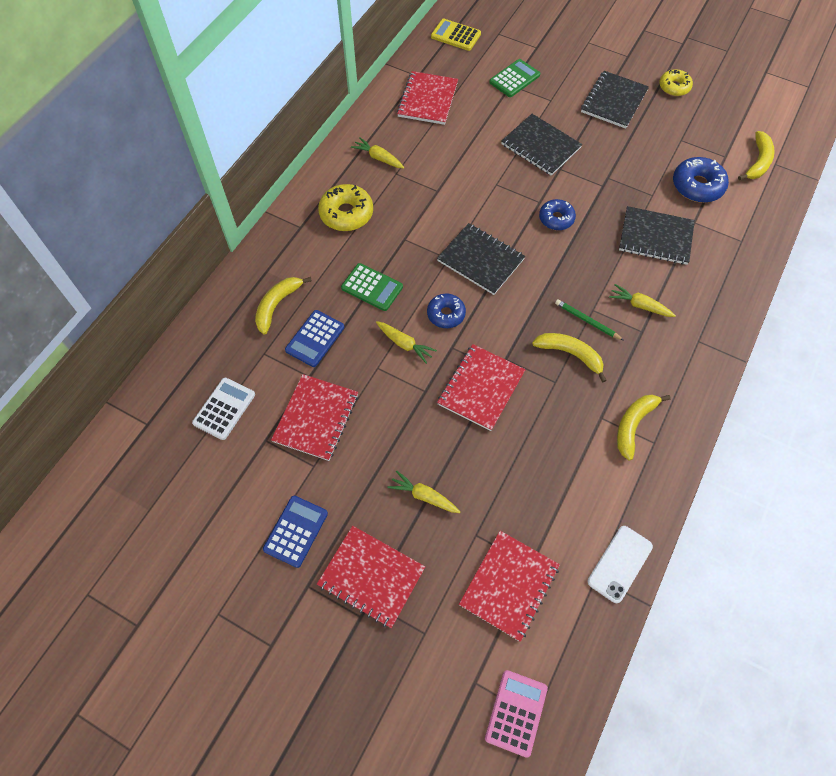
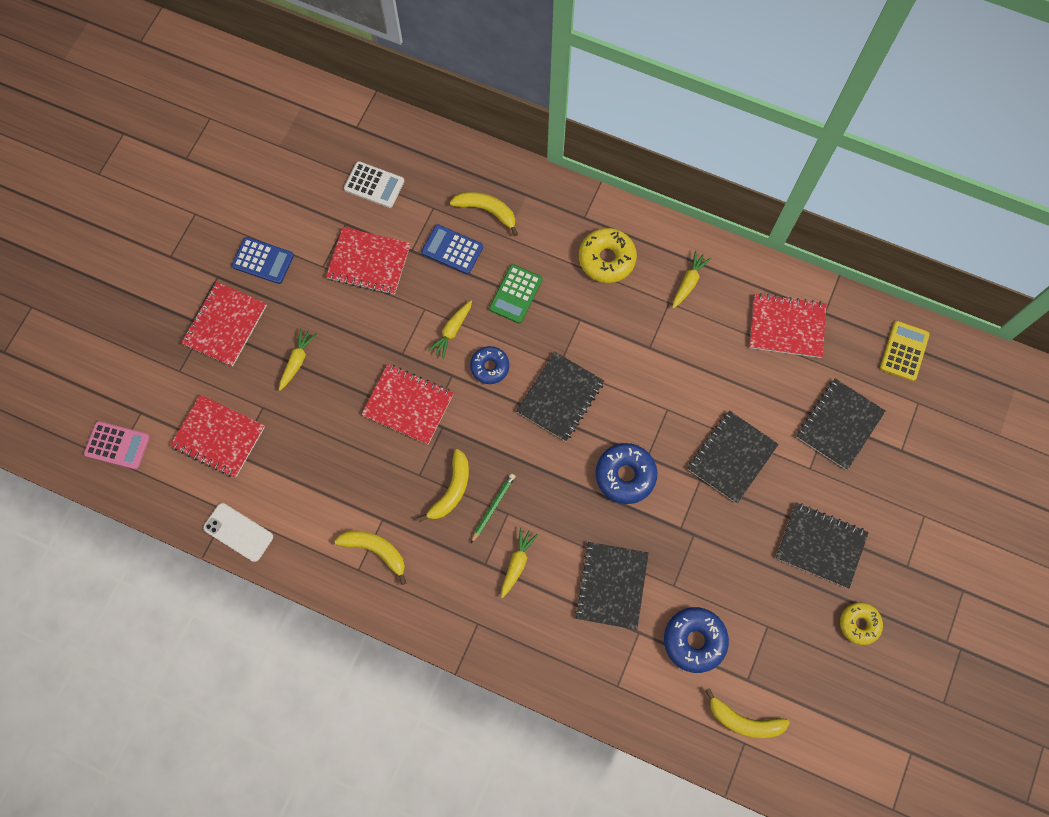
camera: 85 degrees right, 10 degrees up
(514, 79) = (839, 424): green calculator -> black notebook
(556, 219) = (625, 475): blue donut -> blue donut, size x1.52

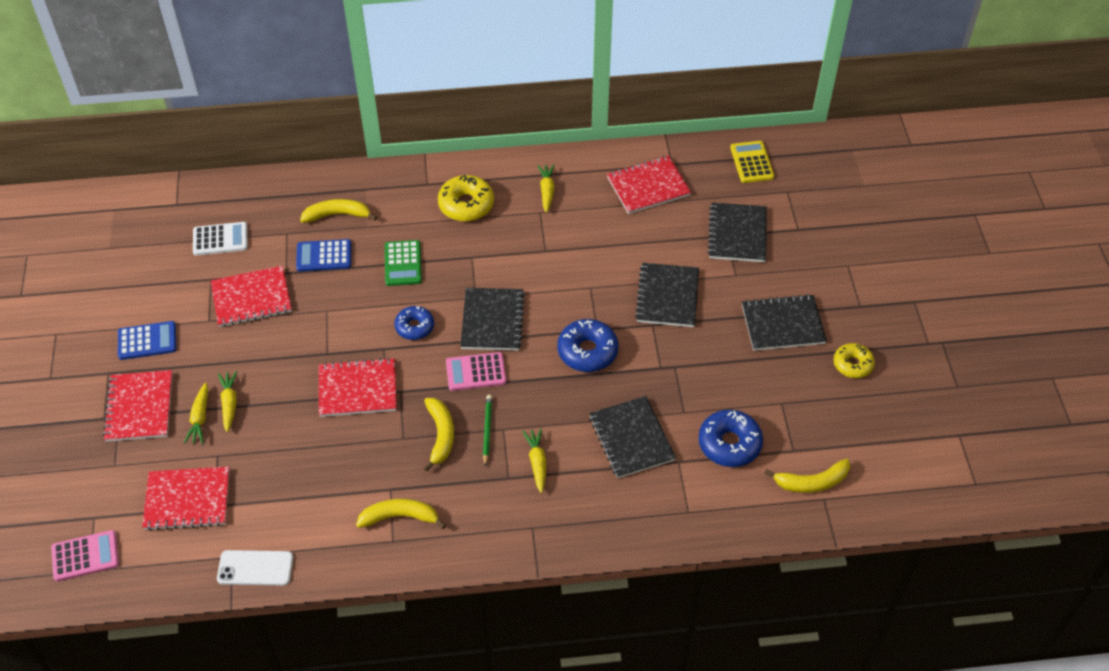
camera: 30 degrees left, 20 degrees down
(452, 331) = (362, 315): yellow carrot -> yellow carrot (200, 418)
(516, 442) = (476, 372): none -> pink calculator

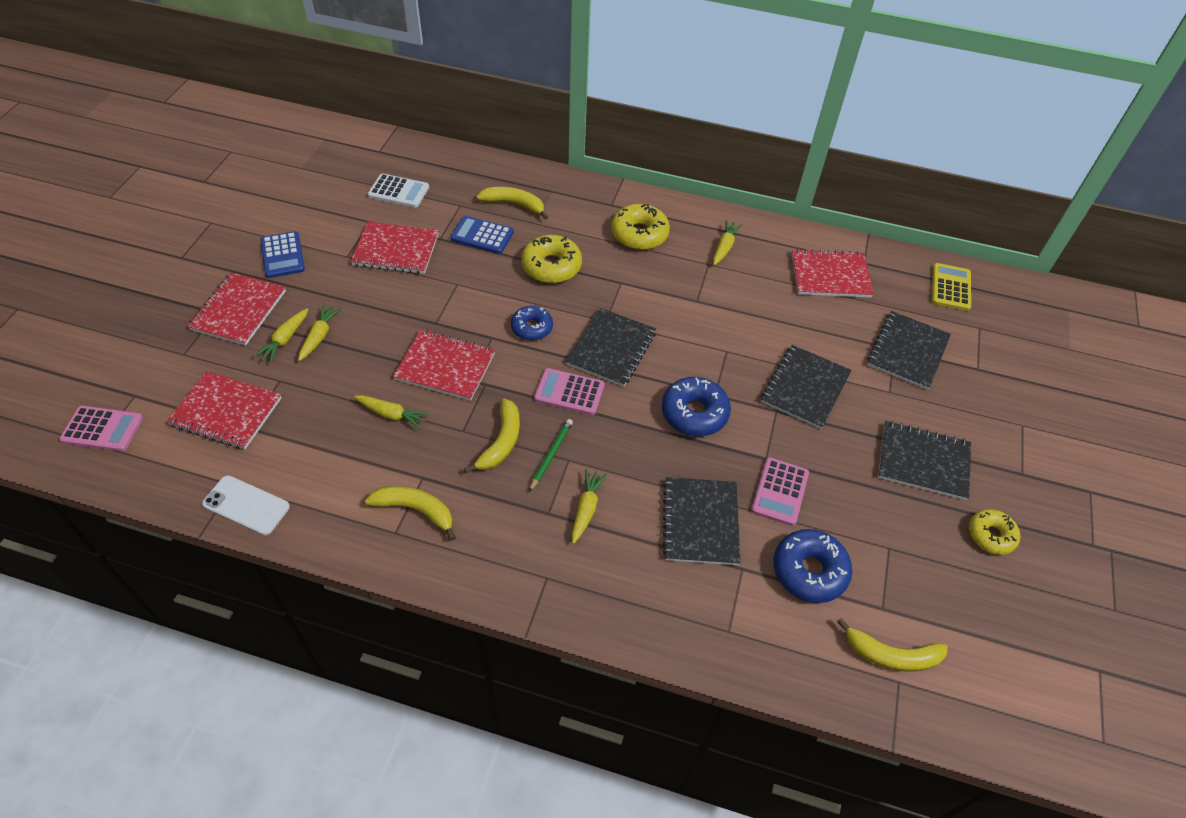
camera: 20 degrees right, 0 degrees up
(147, 341) = (282, 255): blue calculator -> blue calculator turned 60 degrees clockwise
(335, 447) = (392, 415): none -> yellow carrot
(403, 263) = (551, 266): green calculator -> yellow donut
(682, 391) = (780, 491): none -> pink calculator

